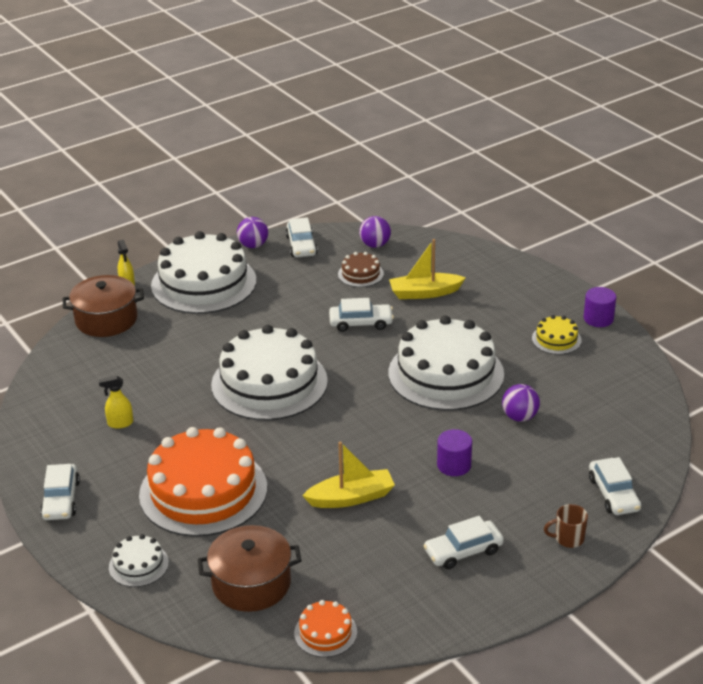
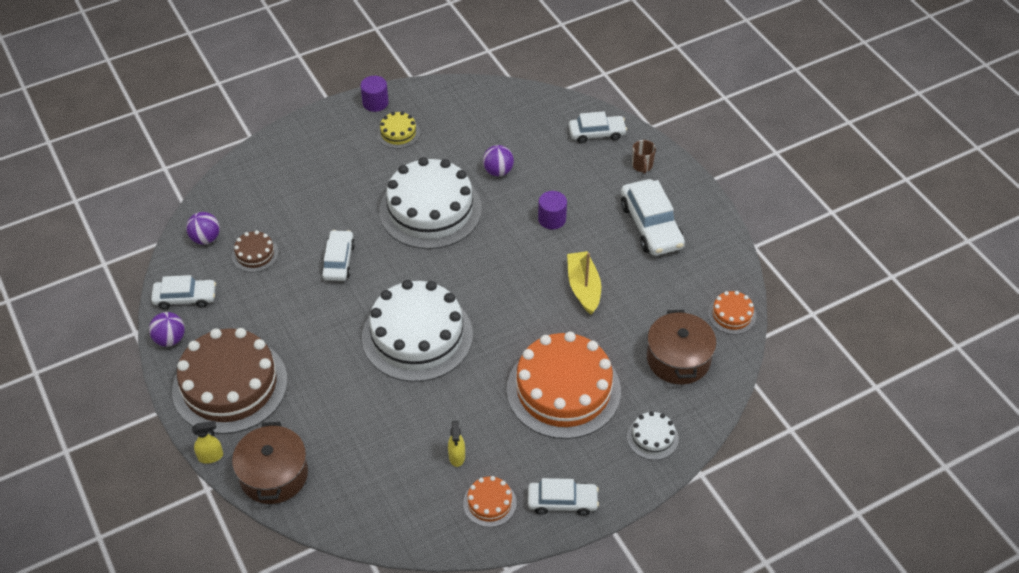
camera: 85 degrees left, 15 degrees up
(64, 450) = (489, 503): none -> orange cake
(204, 283) = (230, 385): white cake -> brown cake
(424, 293) = (302, 210): yellow boat -> none
(463, 551) = (651, 225): white car -> white car, size x1.53

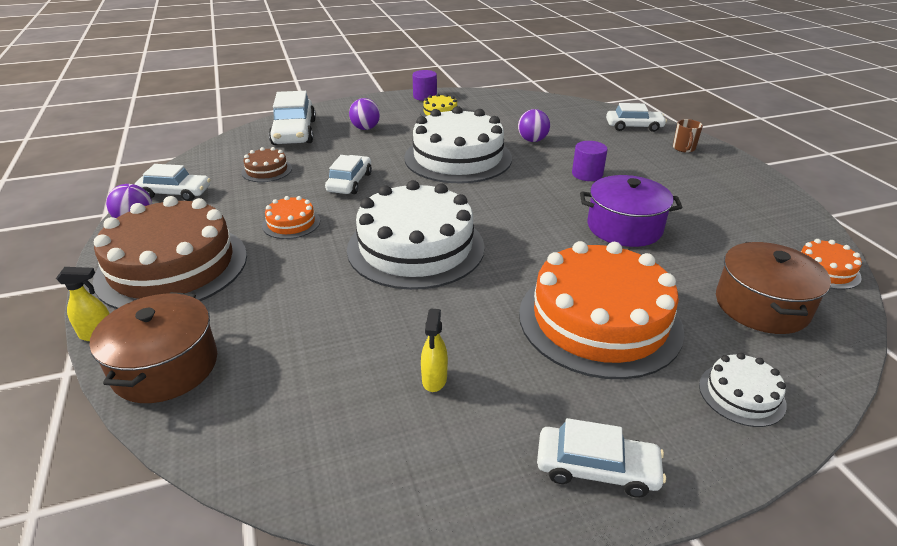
camera: 10 degrees right, 15 degrees down
(205, 238) = (225, 156): purple ball -> purple ball (365, 128)
(489, 503) = (473, 452): orange cake -> orange cake (291, 223)
(583, 287) = (624, 227): yellow boat -> purple pot
(651, 225) = (700, 188): white car -> white car (294, 132)

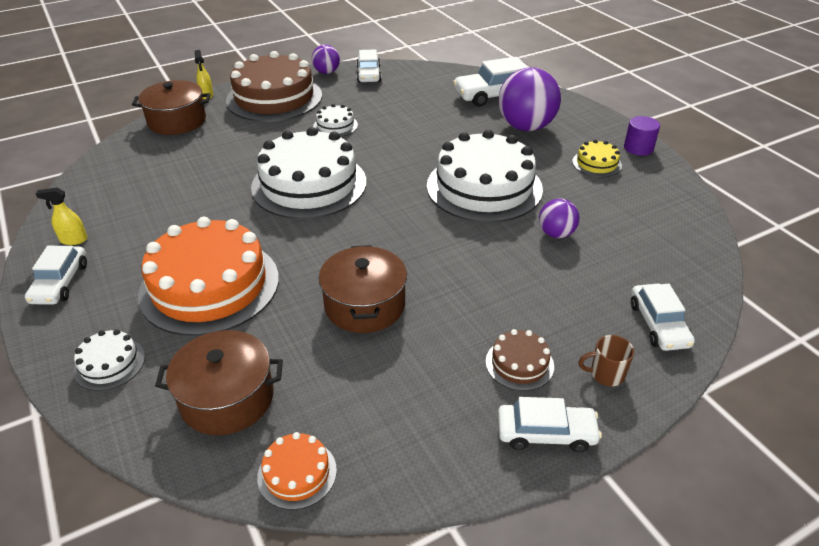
camera: 80 degrees right, 5 degrees up
(267, 170) = (416, 99): brown cake -> brown cake (519, 364)
(291, 223) = (335, 126): orange cake -> white cake
(350, 182) = (409, 138): white car -> white car (546, 433)
(365, 128) = (526, 127): purple ball -> purple ball, size x1.90
(434, 379) = (152, 211): yellow spray bottle -> yellow spray bottle (73, 240)
(587, 174) = (481, 278): purple cylinder -> none
(624, 227) = (364, 305): purple pot -> brown pot

